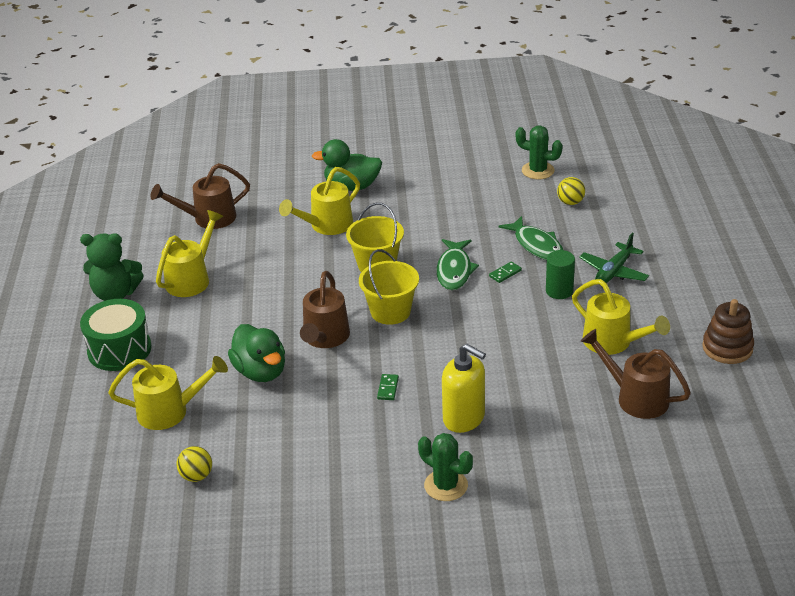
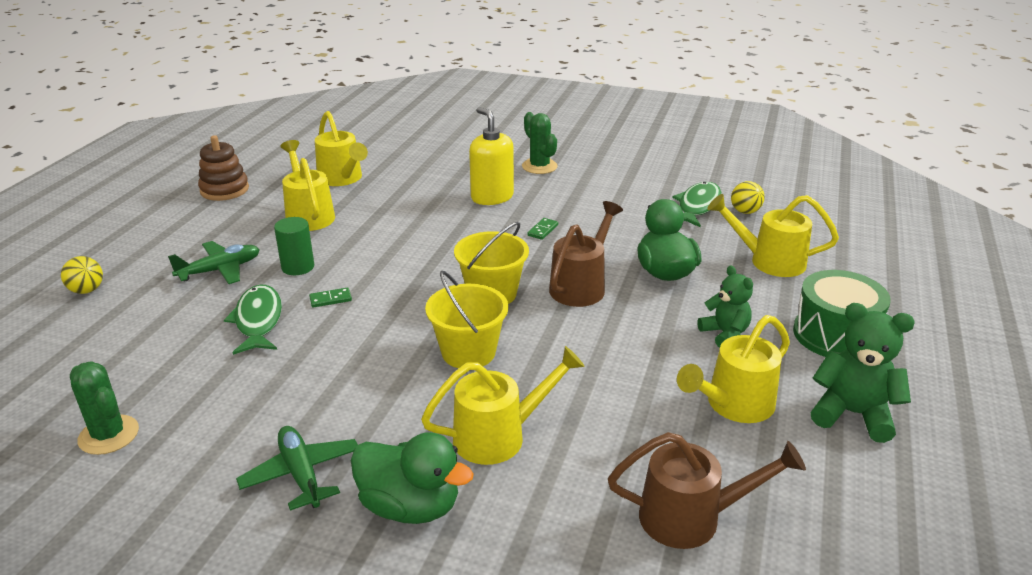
camera: 160 degrees left, 5 degrees down
(202, 327) = (725, 334): none -> green teddy bear
(418, 183) = (301, 474): none -> green plane
(454, 270) = (382, 318): green fish -> green fish (697, 206)
(570, 202) = (143, 366): yellow ball -> yellow ball (87, 290)
(635, 397) = (342, 179): brown watering can -> yellow watering can

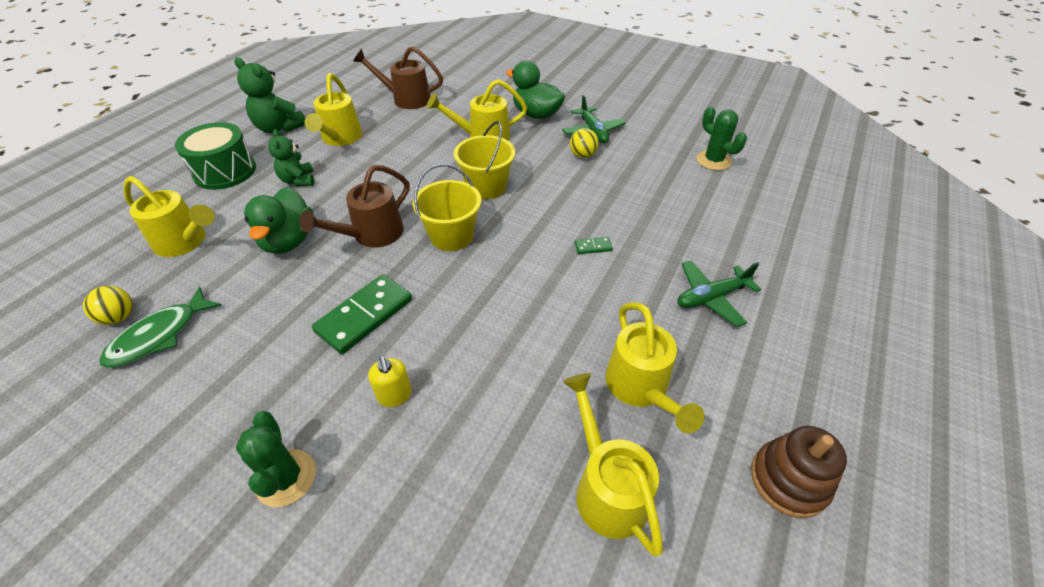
camera: 170 degrees left, 15 degrees up
(87, 290) = (830, 286): yellow ball -> yellow ball (582, 155)
(258, 321) = (650, 232): green fish -> none
(298, 267) = (632, 292): green cylinder -> none
(492, 197) = (395, 395): yellow soap dispenser -> yellow soap dispenser, size x0.56
(542, 230) = (365, 316): green domino -> green domino, size x2.28
(733, 405) = (340, 138): yellow watering can -> yellow watering can turned 120 degrees clockwise

